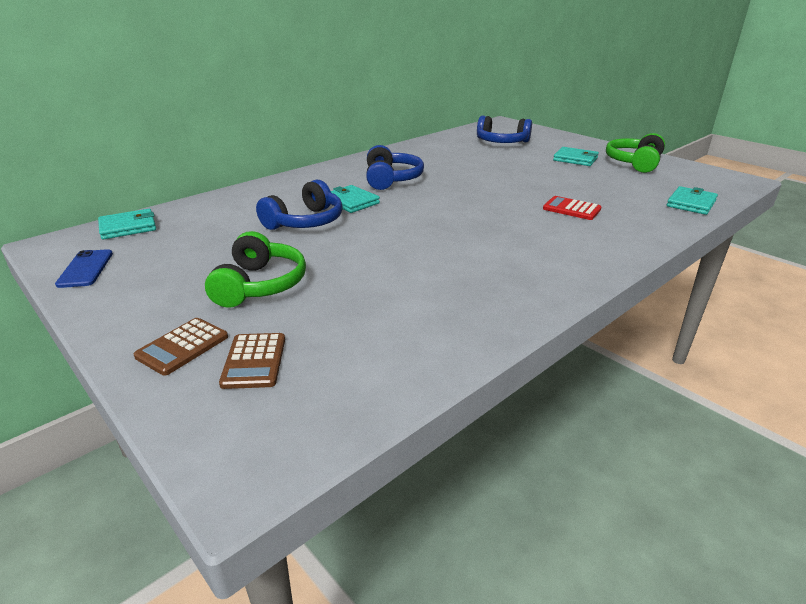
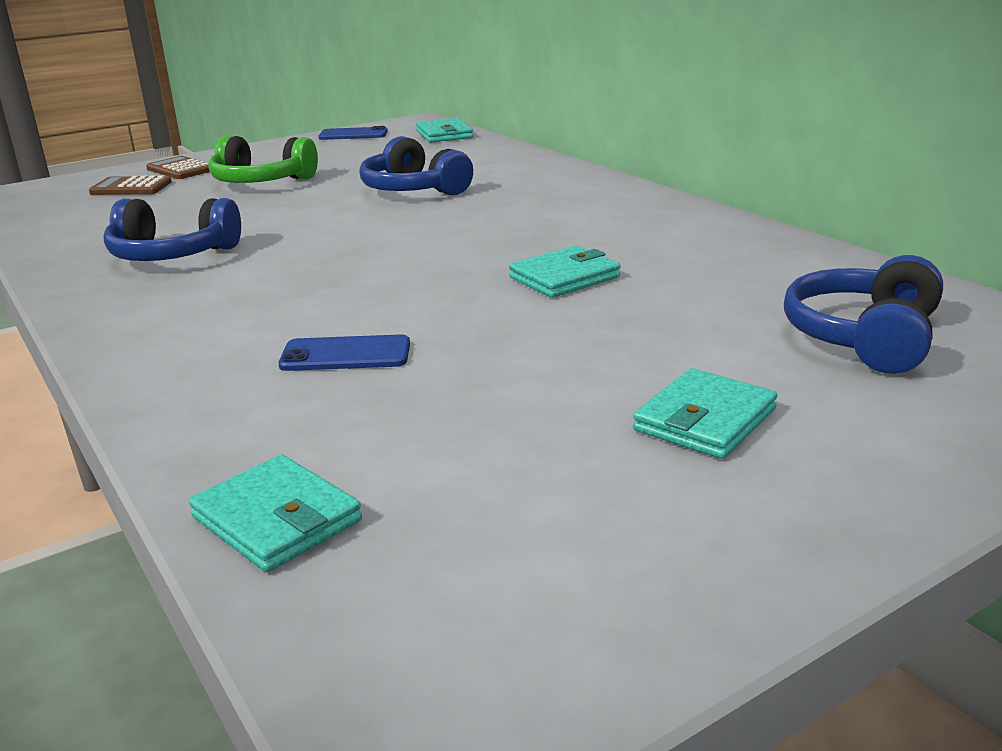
camera: 100 degrees right, 5 degrees down
(351, 202) = (473, 207): turquoise wallet -> turquoise wallet (564, 277)
(391, 179) = (571, 229): blue headphones -> blue headphones (172, 255)
(571, 209) = (345, 355): red calculator -> blue phone
(634, 163) = (666, 521): green headphones -> none

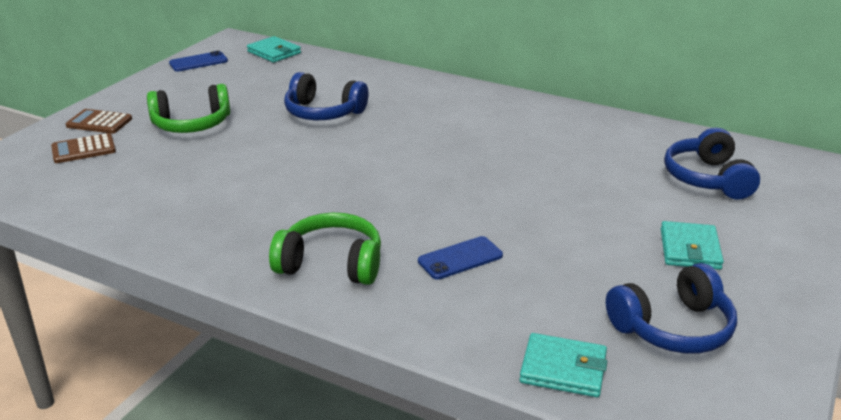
camera: 30 degrees left, 5 degrees up
(172, 255) = (225, 208): blue headphones -> blue headphones (673, 328)
(190, 327) = (331, 264): none -> green headphones
(564, 277) = (514, 170): turquoise wallet -> none

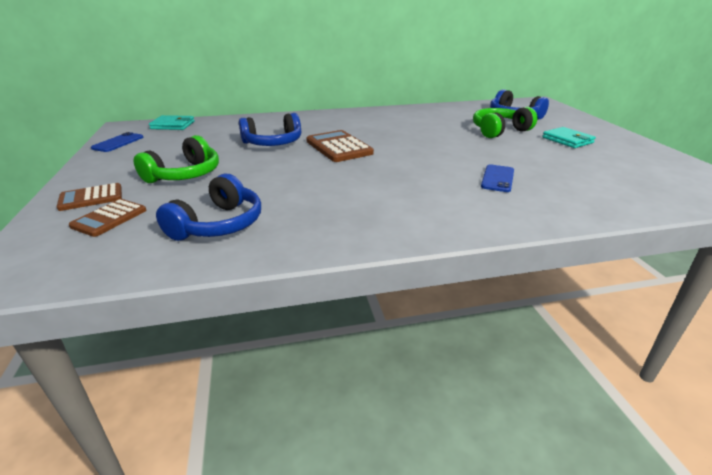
camera: 40 degrees left, 0 degrees up
(331, 264) = (444, 208): green headphones -> green headphones (499, 131)
(376, 144) = (338, 147): none -> brown calculator
(563, 369) = (642, 201): turquoise wallet -> none
(673, 328) = (632, 168): blue headphones -> blue headphones (218, 224)

